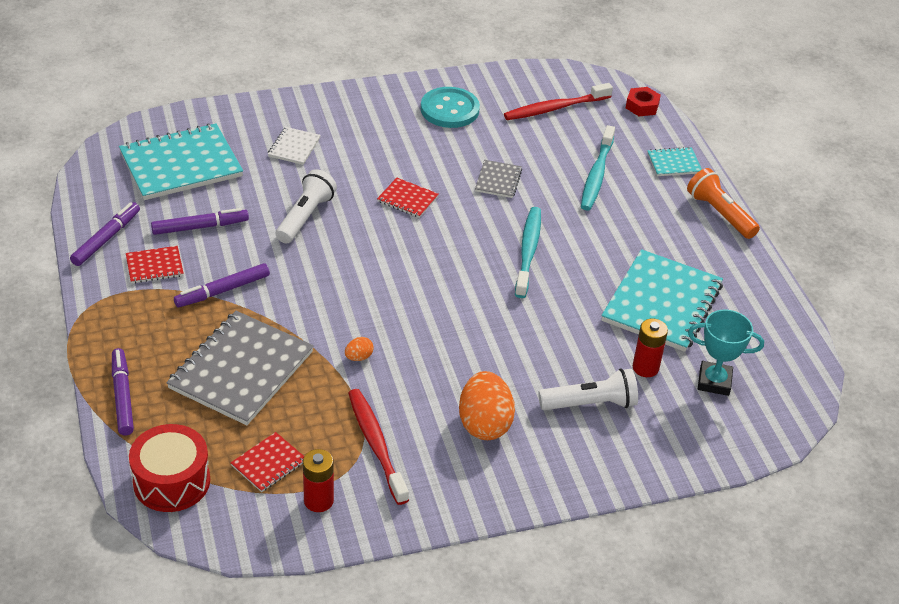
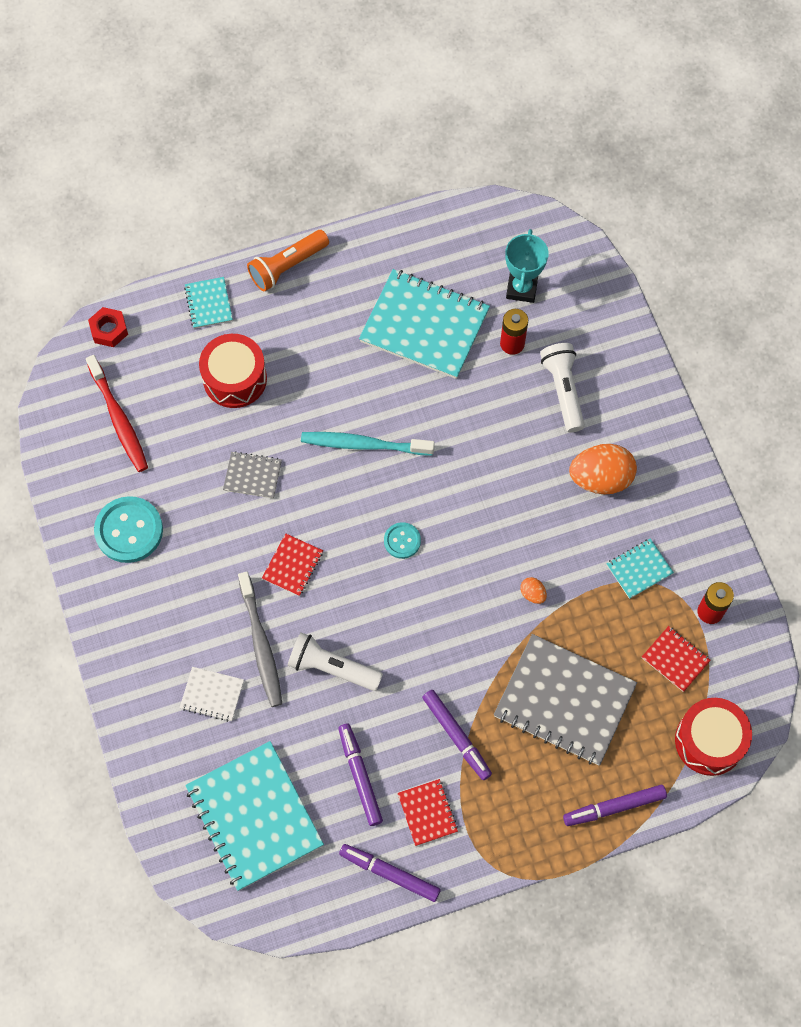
camera: 90 degrees left, 25 degrees up
(334, 176) = (261, 644): none -> grey toothbrush
(376, 445) = (639, 569): red toothbrush -> turquoise notebook
(425, 270) = (402, 541): none -> turquoise button
(596, 175) = (235, 379): turquoise toothbrush -> red drum

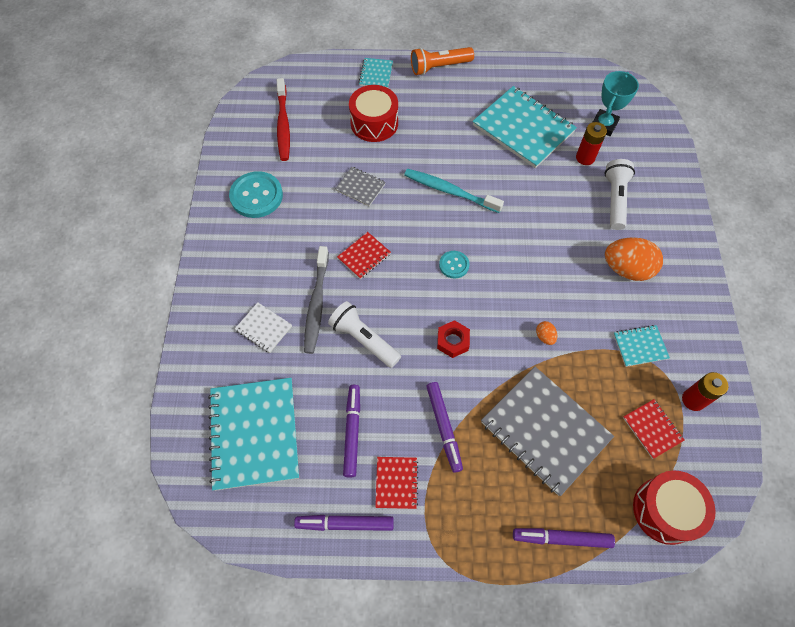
camera: 20 degrees right, 5 degrees down
(109, 330) = (302, 71): red nut -> red nut (452, 341)
(389, 873) = (345, 524): purple marker -> purple marker turned 45 degrees counterclockwise

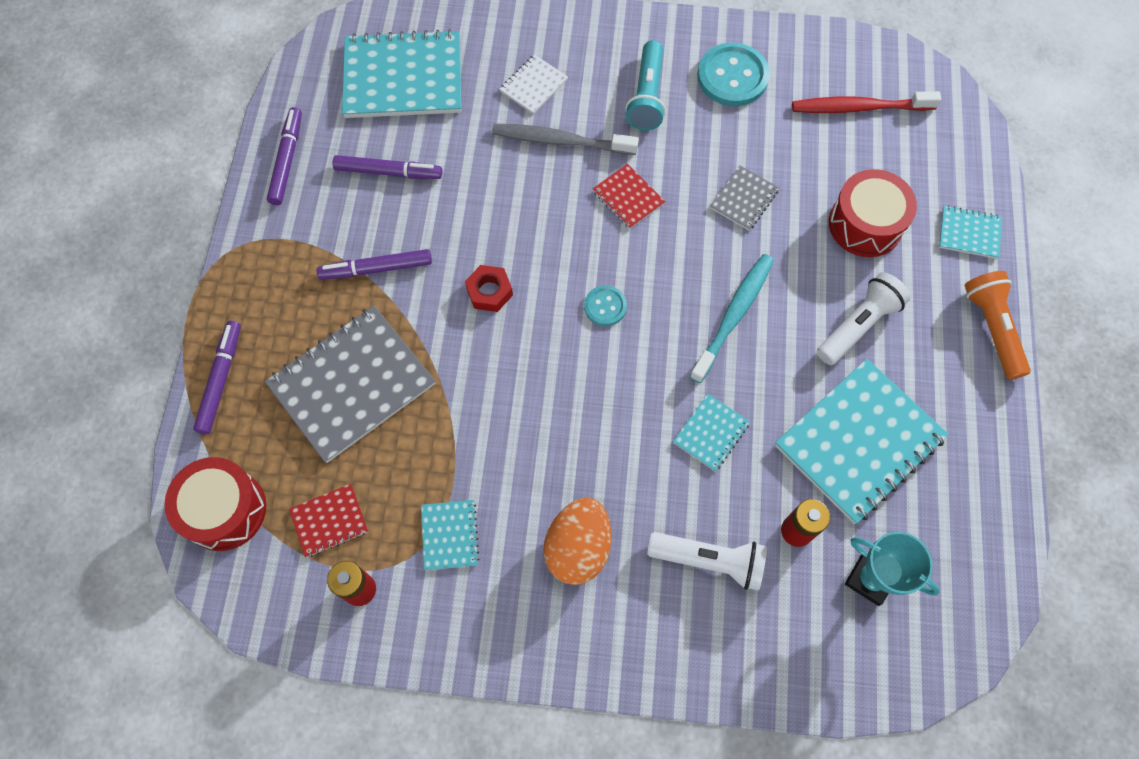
camera: 95 degrees right, 5 degrees up
(274, 249) = (647, 96): none -> turquoise flashlight
(364, 339) = (505, 190): white flashlight -> white flashlight (858, 325)
(396, 483) = (320, 213): red notebook -> none
(534, 201) = (711, 433): none -> turquoise notebook
(544, 337) = (481, 408): orange egg -> none

